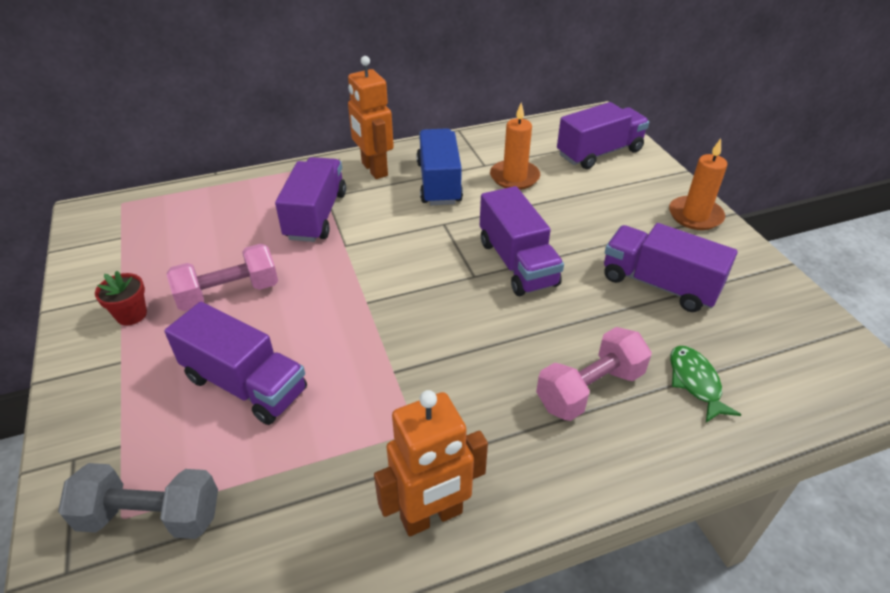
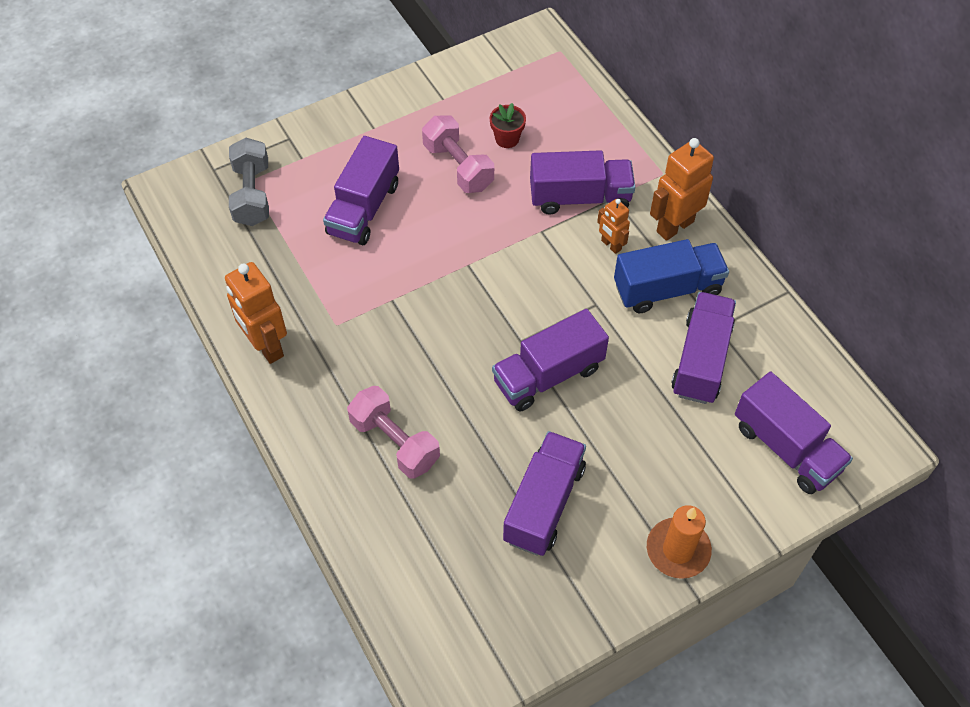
camera: 80 degrees right, 15 degrees up
(131, 315) = (421, 115): red flower pot -> red flower pot (507, 139)
(380, 205) = (611, 245): none -> orange robot
(514, 177) = (701, 359): orange candle -> purple truck
(695, 382) = (415, 526): green fish -> none

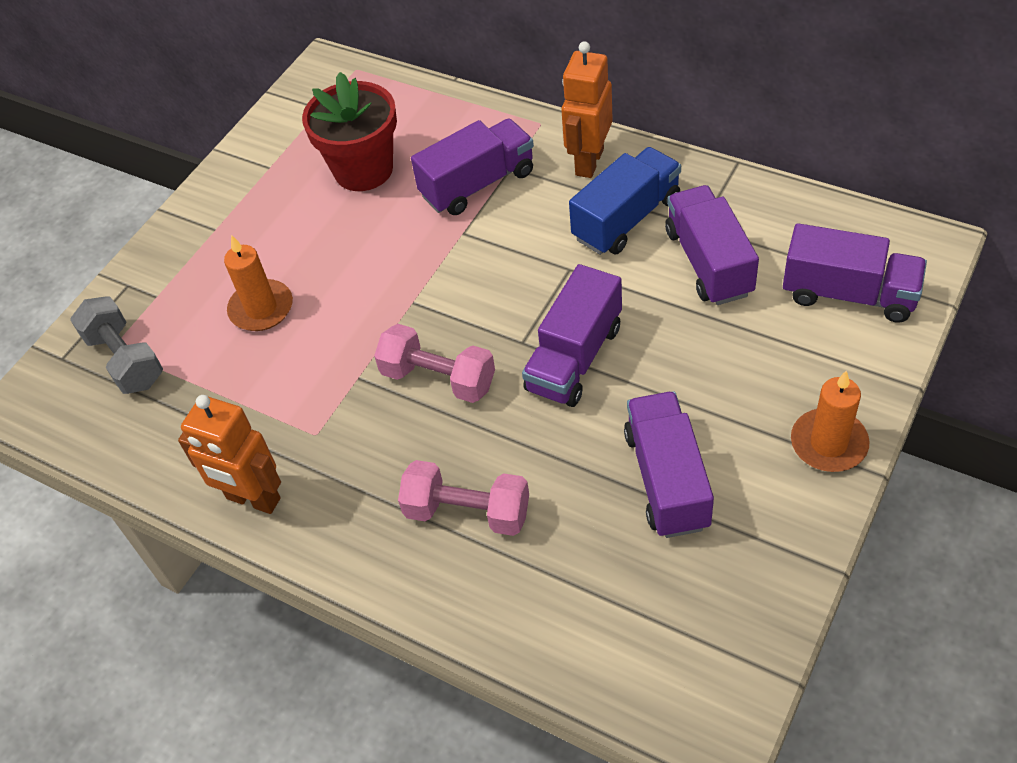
camera: 25 degrees left, 5 degrees down
(364, 208) = (261, 308): purple truck -> orange candle
(458, 167) = (332, 219): pink dumbbell -> pink dumbbell (438, 378)
(507, 139) = (363, 170): red flower pot -> red flower pot, size x2.14
(611, 245) = (541, 210): orange robot -> none

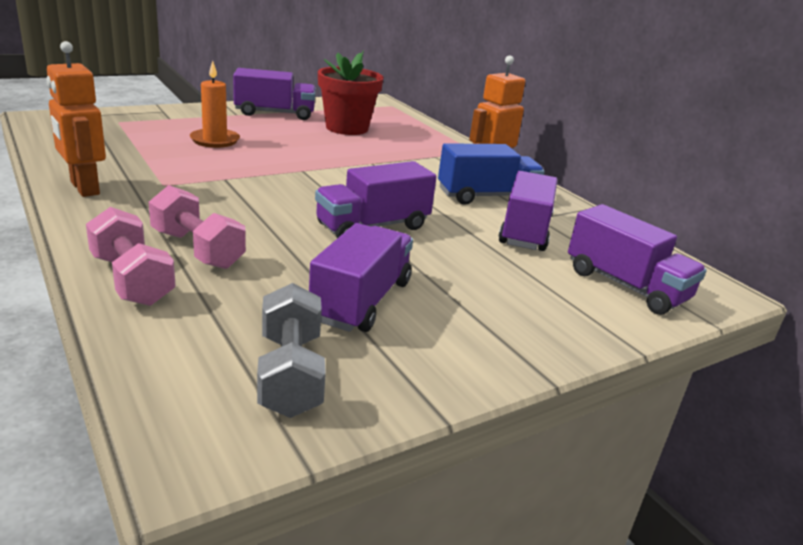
camera: 20 degrees right, 25 degrees down
(125, 359) = (116, 126): grey dumbbell -> grey dumbbell (290, 374)
(438, 378) = (271, 198): pink dumbbell -> pink dumbbell (132, 280)
(478, 184) = (406, 154): purple truck -> purple truck (275, 113)
(828, 443) = (523, 345): orange candle -> none

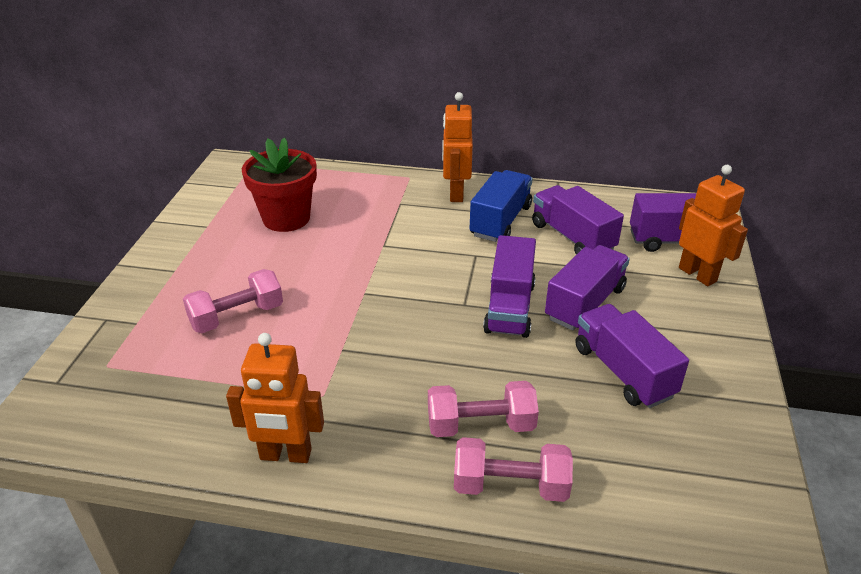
camera: 45 degrees left, 10 degrees up
(215, 140) = (237, 316): orange candle -> pink dumbbell
(275, 113) = (199, 244): purple truck -> purple truck (585, 304)
(290, 374) = (698, 451): grey dumbbell -> none
(592, 310) = (697, 274): none -> orange robot

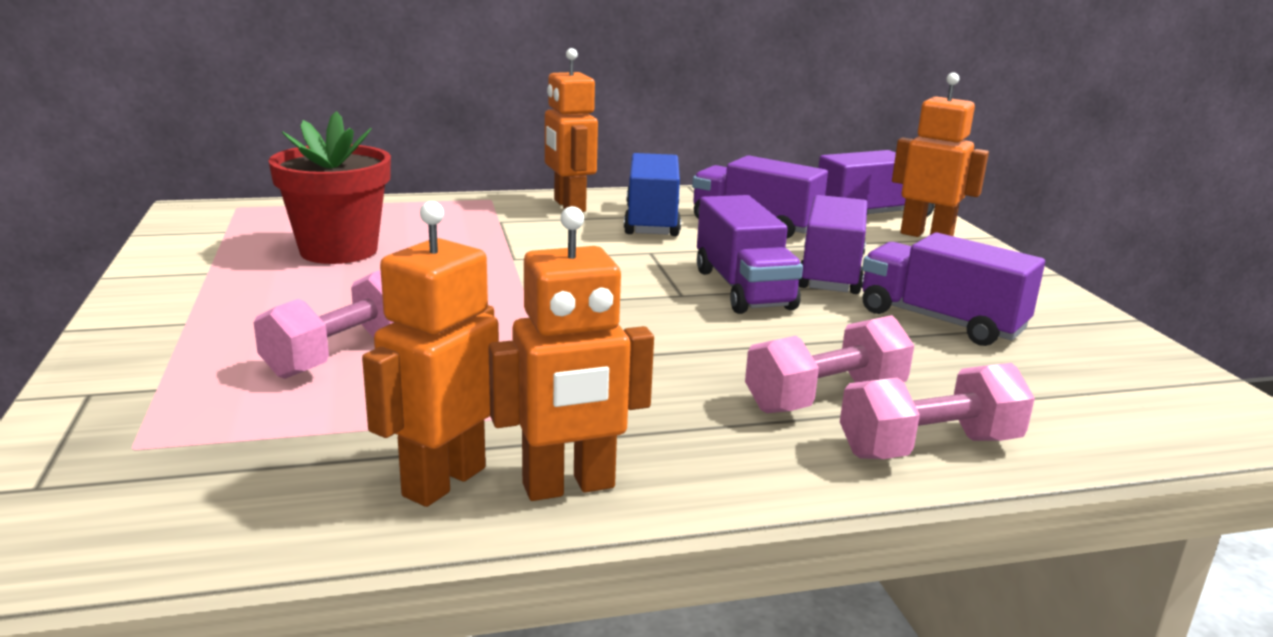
camera: 25 degrees left, 15 degrees down
(228, 432) = (443, 481): none -> orange robot

